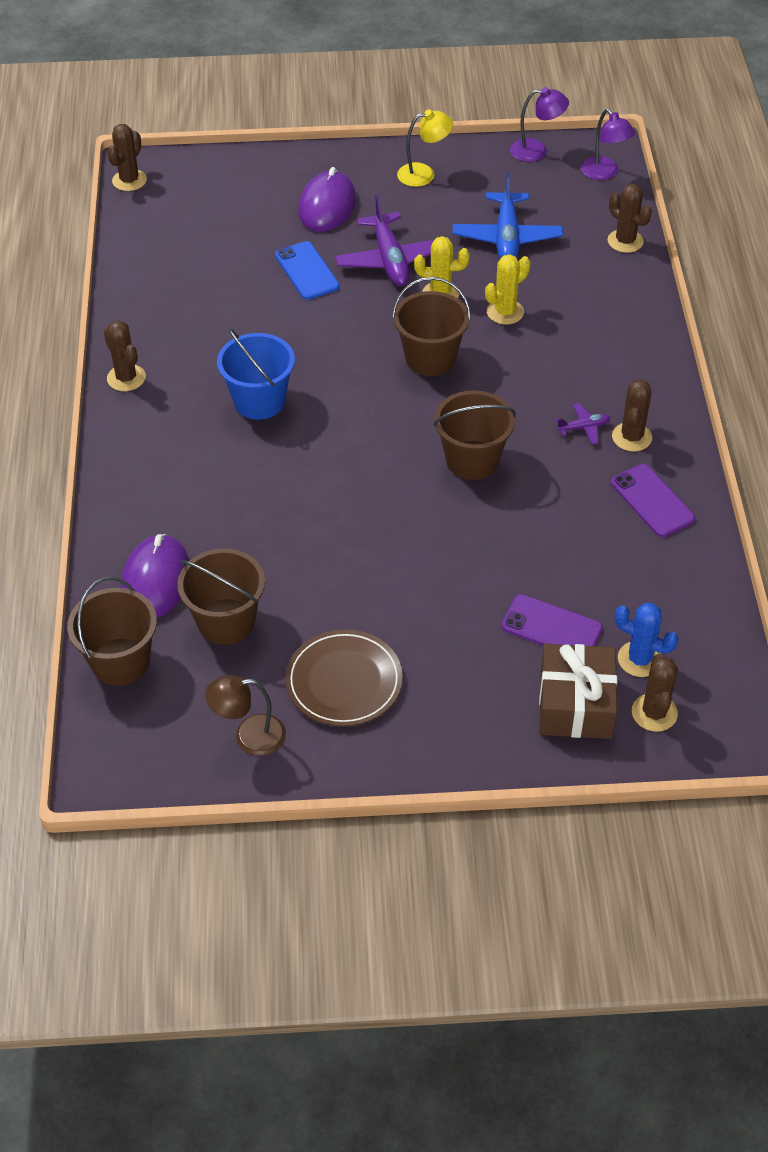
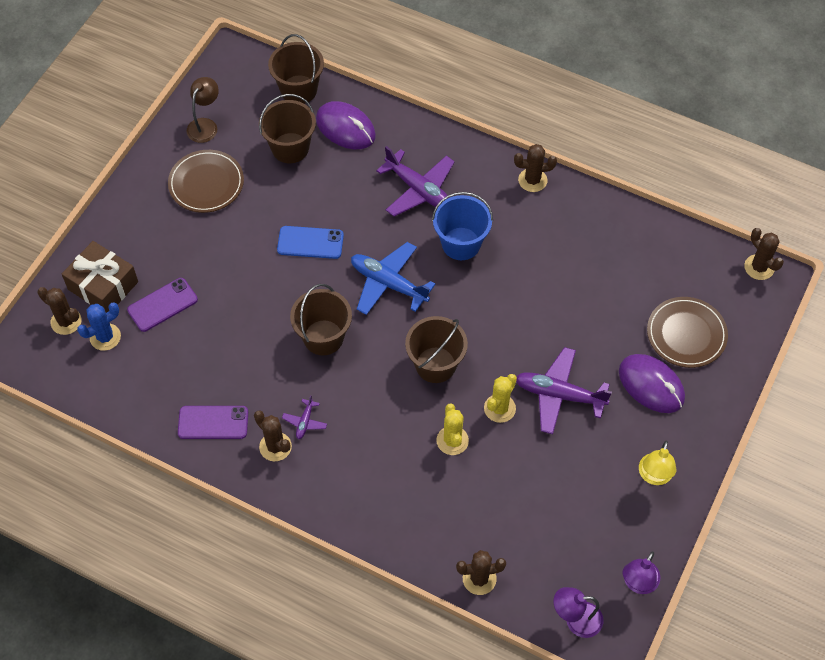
camera: 120 degrees right, 10 degrees up
(207, 468) = (419, 190): none -> purple plane
(249, 202) = (686, 334): none -> brown plate
(307, 271) = (579, 334): blue phone -> blue phone (310, 243)
(506, 237) = (537, 492): blue plane -> blue plane (388, 283)

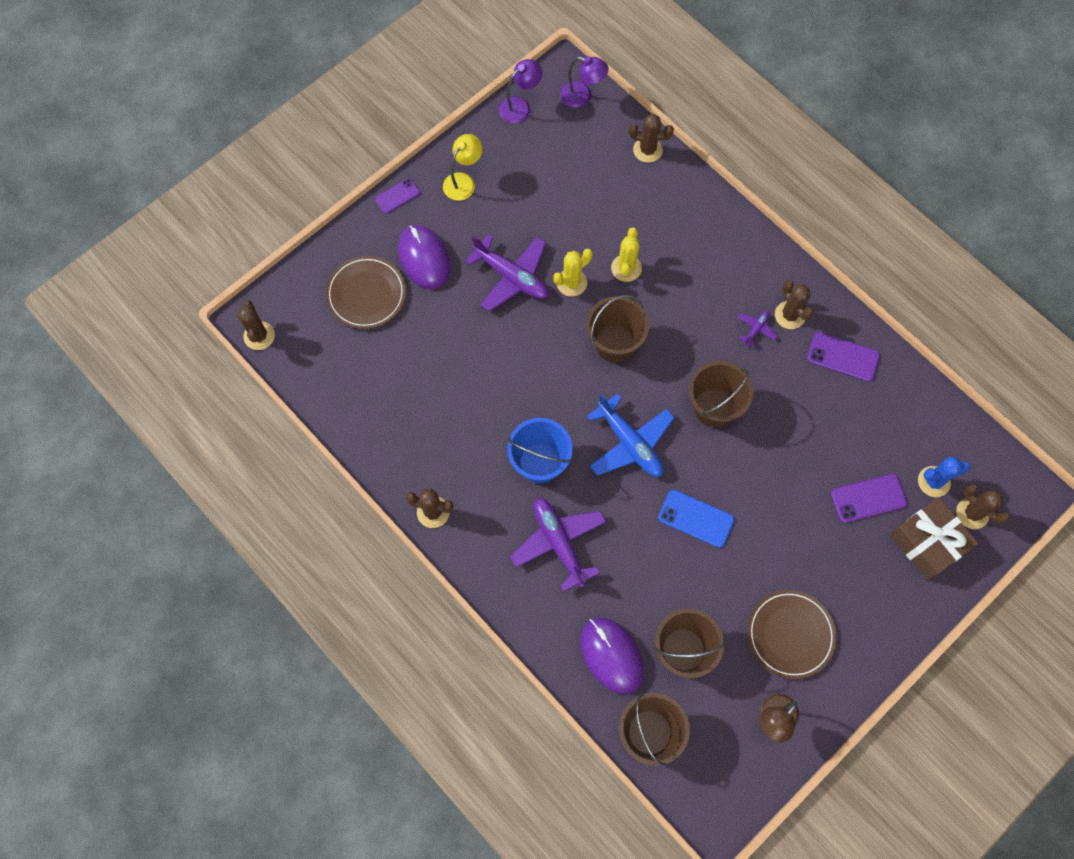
camera: 160 degrees left, 10 degrees up
(711, 438) = (397, 196): none -> purple phone

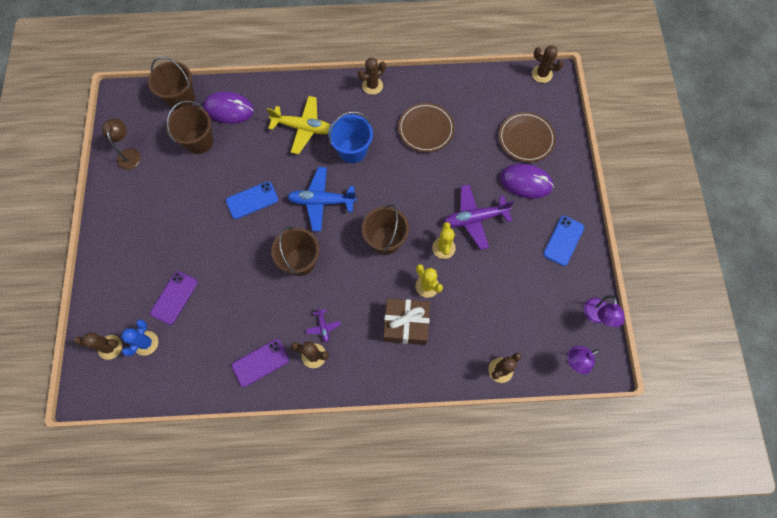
camera: 130 degrees right, 0 degrees up
(397, 196) = (581, 197): purple phone -> none
(463, 181) = (563, 240): yellow lamp -> blue phone
(559, 543) = (303, 128): purple plane -> yellow plane
(790, 635) = (154, 195): brown plate -> brown plate (426, 129)
(927, 542) = (122, 306): brown gift -> brown gift (406, 324)

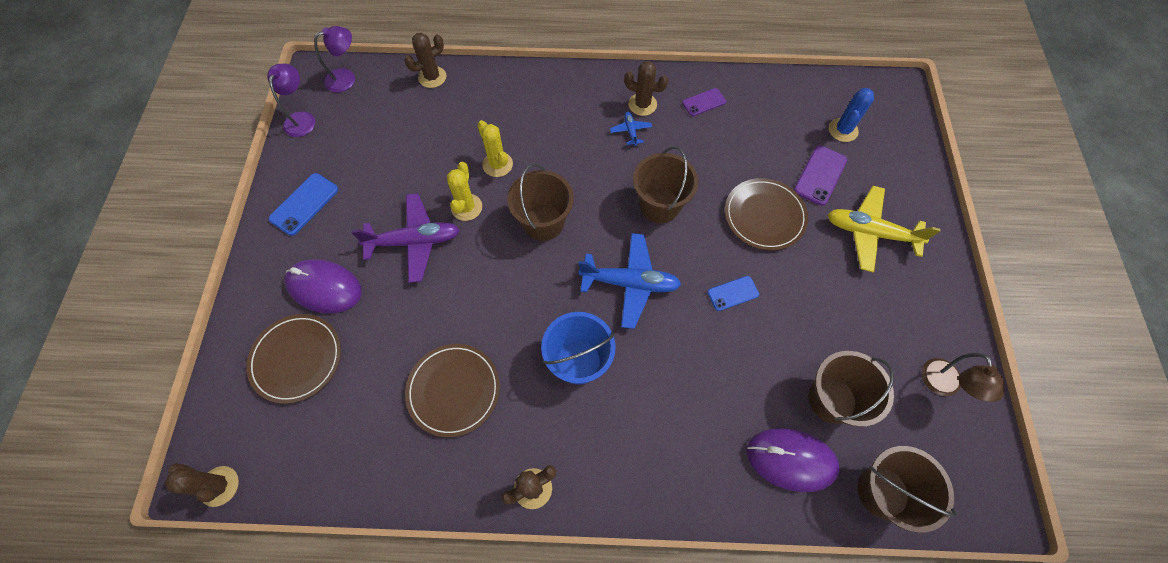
camera: 175 degrees left, 5 degrees down
(110, 347) = (885, 129): brown cactus -> none
(223, 259) = (764, 216): none -> brown plate
(252, 200) = (733, 293): blue phone -> blue phone, size x0.66
(260, 362) = (704, 102): purple phone -> purple phone, size x0.66
(303, 128) = (658, 410): yellow plane -> yellow plane (870, 233)
(323, 327) = (630, 131): purple plane -> blue plane
(406, 324) = (531, 126): brown gift -> none

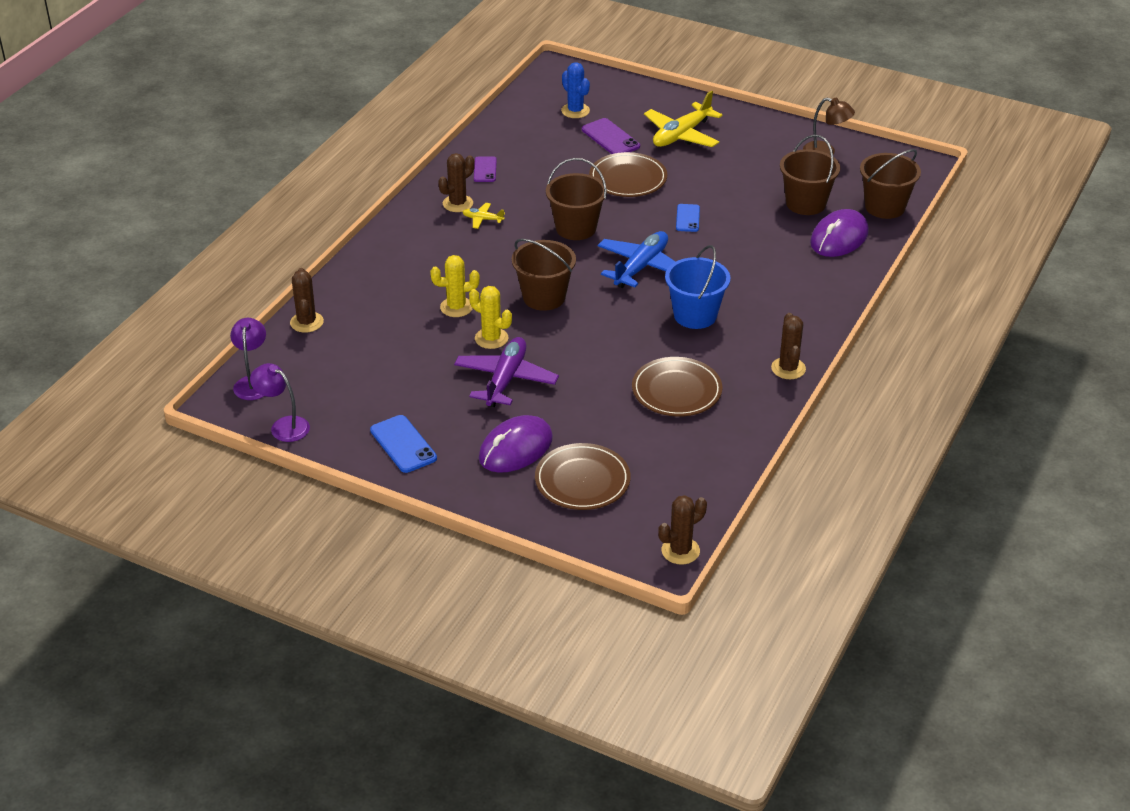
camera: 65 degrees left, 25 degrees down
(630, 131) = (483, 219): blue plane -> yellow plane

